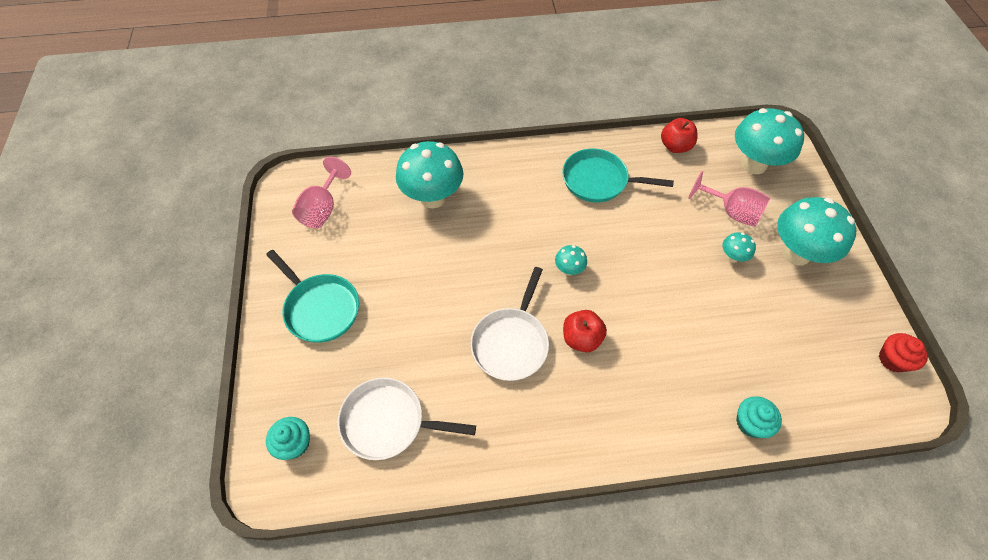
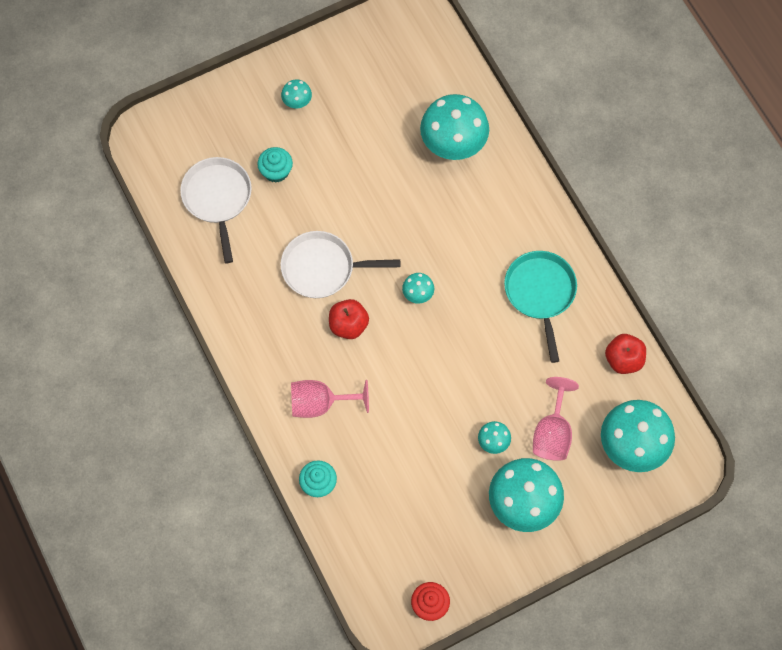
camera: 70 degrees right, 10 degrees up
(294, 443) = (177, 139): turquoise cupcake -> turquoise cupcake (276, 171)
(320, 308) = (297, 102): turquoise pan -> turquoise mushroom
(322, 209) = (400, 56): pink goblet -> pink goblet (320, 403)

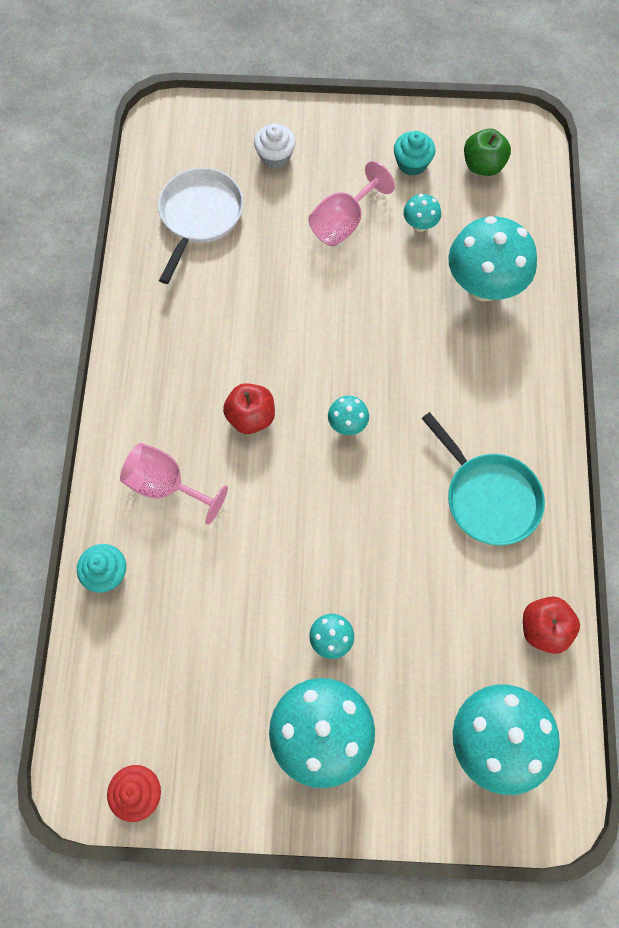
camera: 30 degrees right, 0 degrees up
(244, 123) = (275, 156): none -> white cupcake
(276, 171) = (277, 219): turquoise cupcake -> turquoise cupcake (412, 163)
(297, 102) = (343, 162): turquoise mushroom -> turquoise mushroom (420, 225)
(322, 268) = (262, 342): white pan -> none
(400, 53) = (483, 165): none -> green apple
(540, 293) = (488, 497): turquoise pan -> turquoise pan turned 120 degrees clockwise
(552, 433) = (407, 669): pink goblet -> pink goblet (343, 222)

